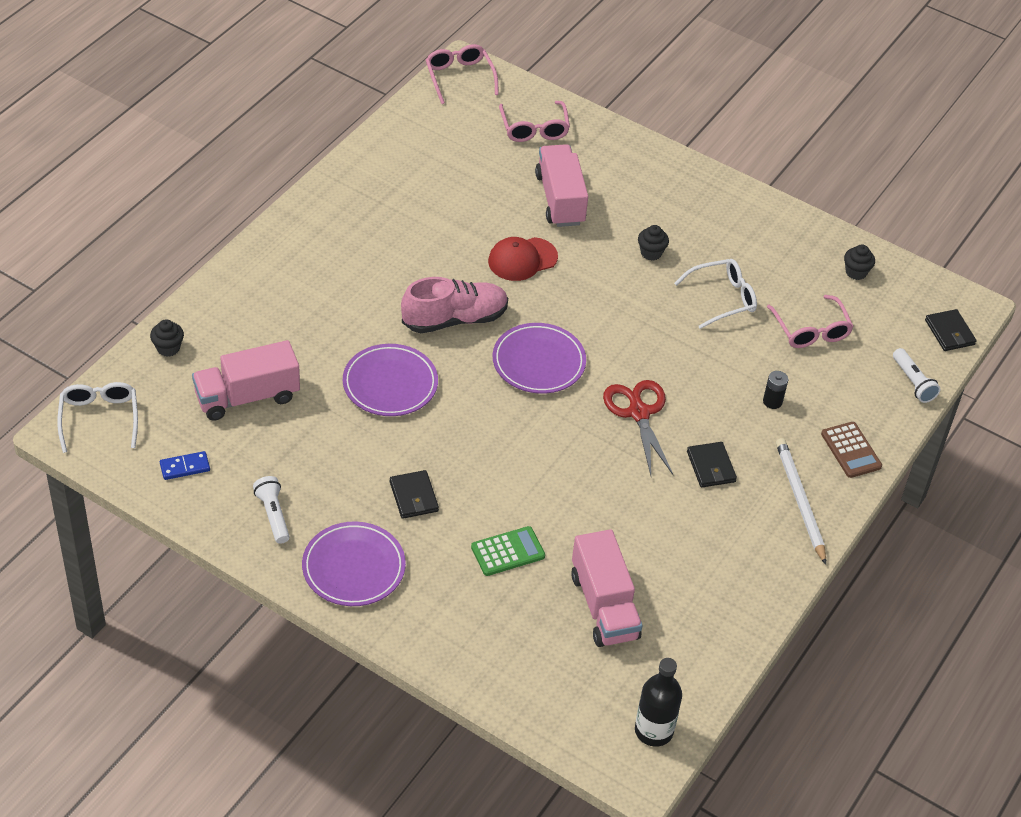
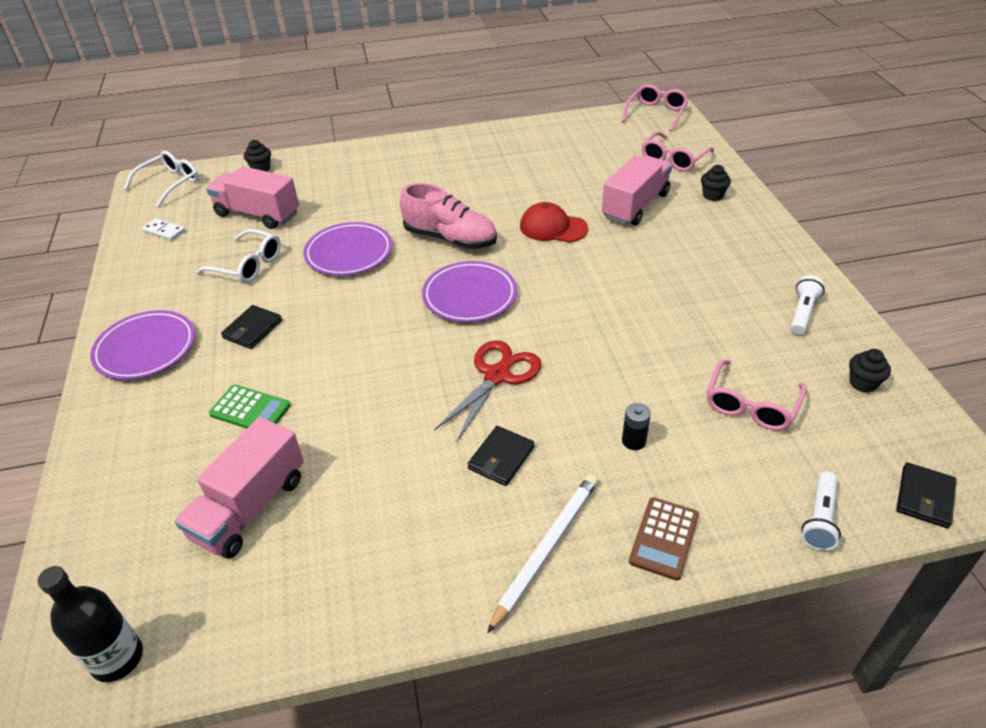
camera: 50 degrees right, 5 degrees down
(185, 467) = (164, 231): blue domino -> white domino
(273, 515) = (160, 286): white flashlight -> white flashlight (802, 313)
(651, 253) = (666, 271): black cupcake -> black cupcake (713, 195)
(722, 298) = (690, 334): white glasses -> white glasses (248, 265)

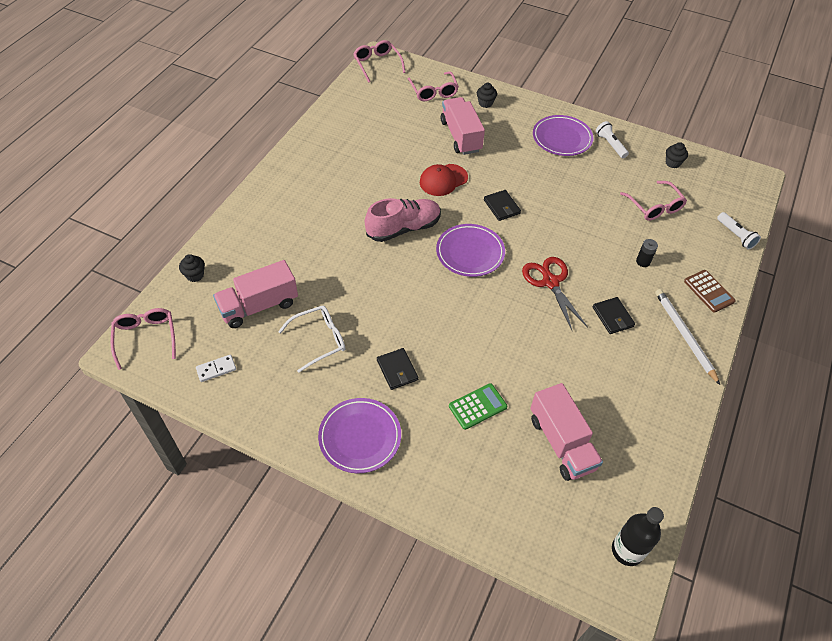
camera: 55 degrees left, 10 degrees up
(170, 183) = (146, 337): white glasses -> pink glasses
(349, 253) = (365, 282): purple plate -> purple plate (562, 138)
(924, 497) = (748, 197): black wallet -> black wallet (501, 207)

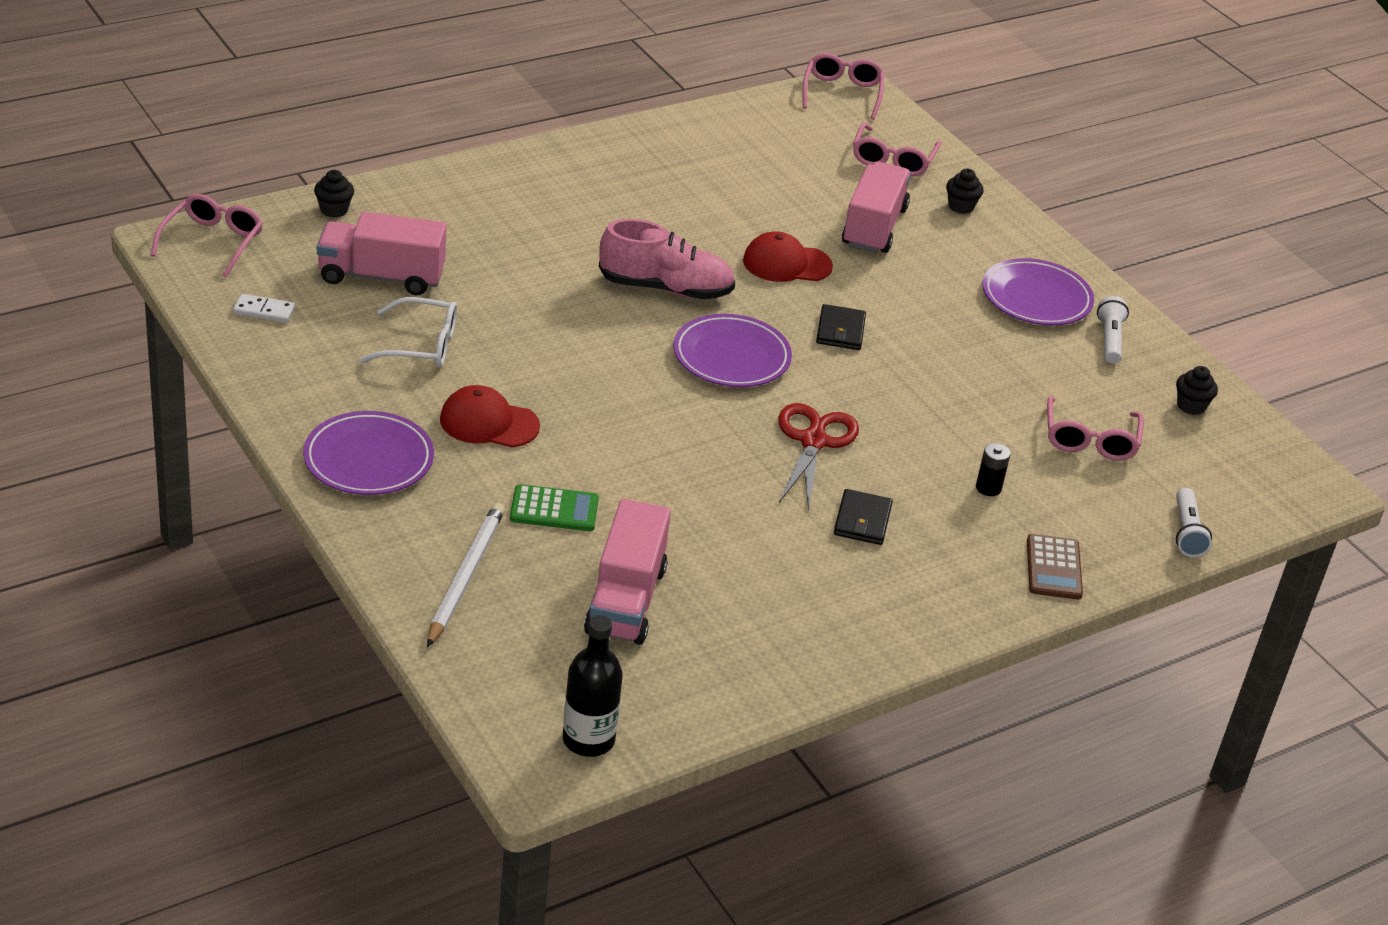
camera: 30 degrees right, 15 degrees down
(397, 370) = (488, 423): black wallet -> red cap
(684, 335) = (949, 592): white pencil -> white pencil (465, 576)

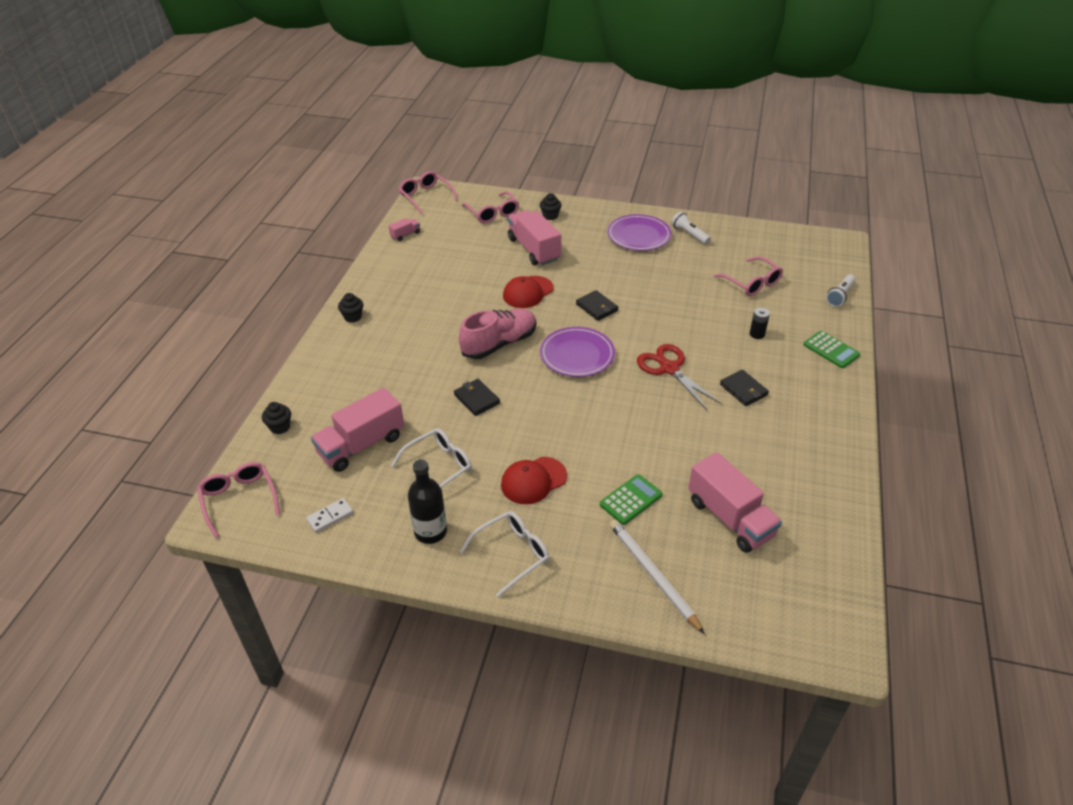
camera: 40 degrees left, 5 degrees up
(368, 459) = (512, 554): purple plate -> white glasses
(554, 318) = (476, 399): none -> black wallet
(588, 740) = (832, 608): black bottle -> black bottle (430, 532)
(748, 118) = (405, 235): none -> pink truck
(1053, 568) = (831, 350): brown calculator -> green calculator
(1186, 532) = (840, 296): white flashlight -> white flashlight turned 75 degrees clockwise
(1191, 406) = (756, 241): black cupcake -> black cupcake (353, 317)

